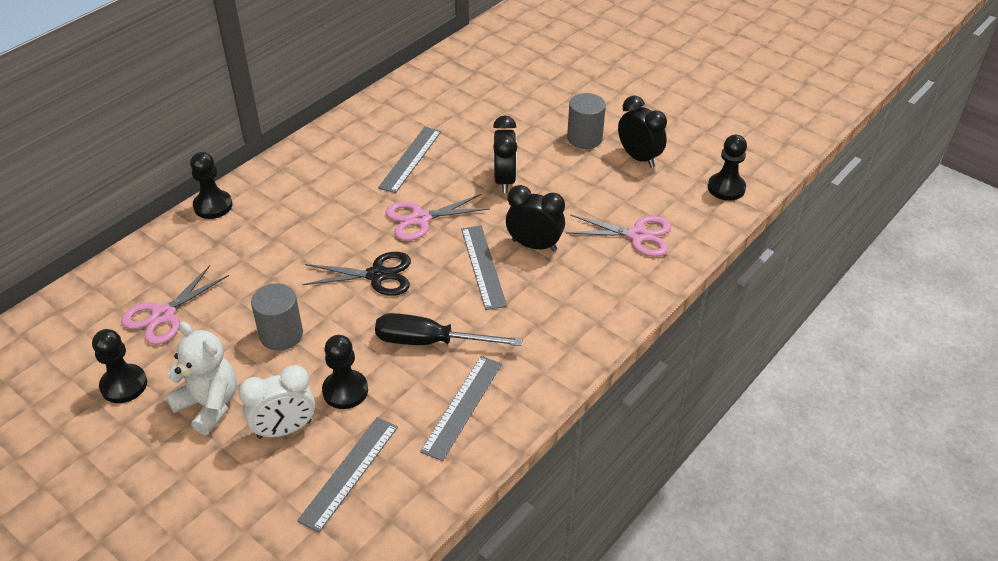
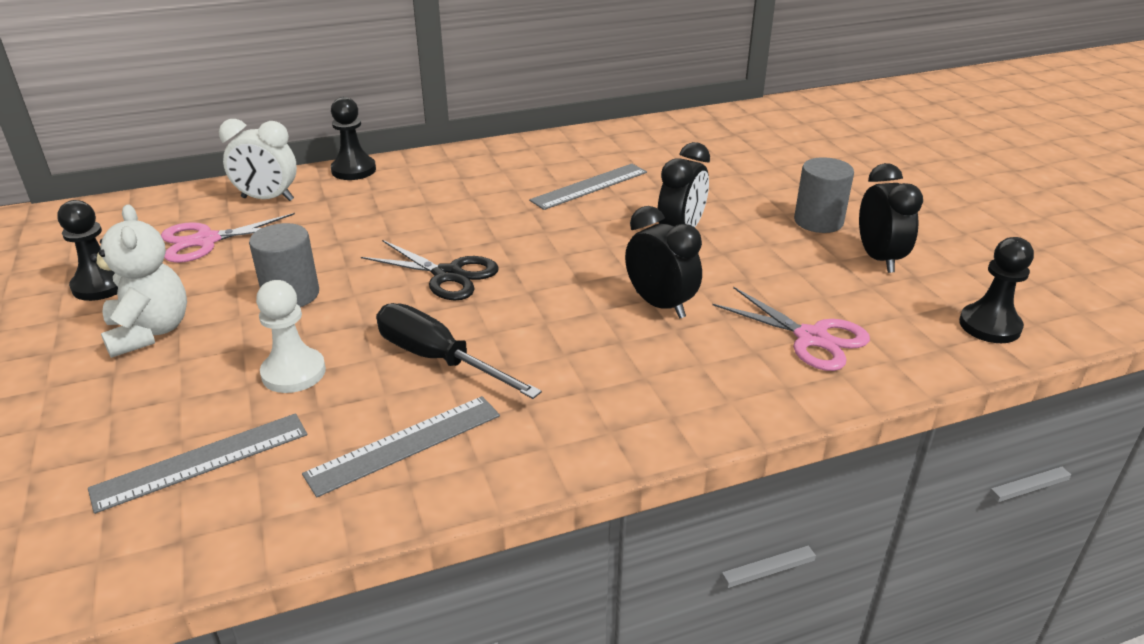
camera: 30 degrees right, 10 degrees down
(284, 429) = (190, 385): white clock -> white clock (267, 199)
(345, 391) = (293, 373): black pawn -> white pawn
(420, 219) = (547, 239): pink scissors -> none
(483, 266) = (577, 306): grey ruler -> none

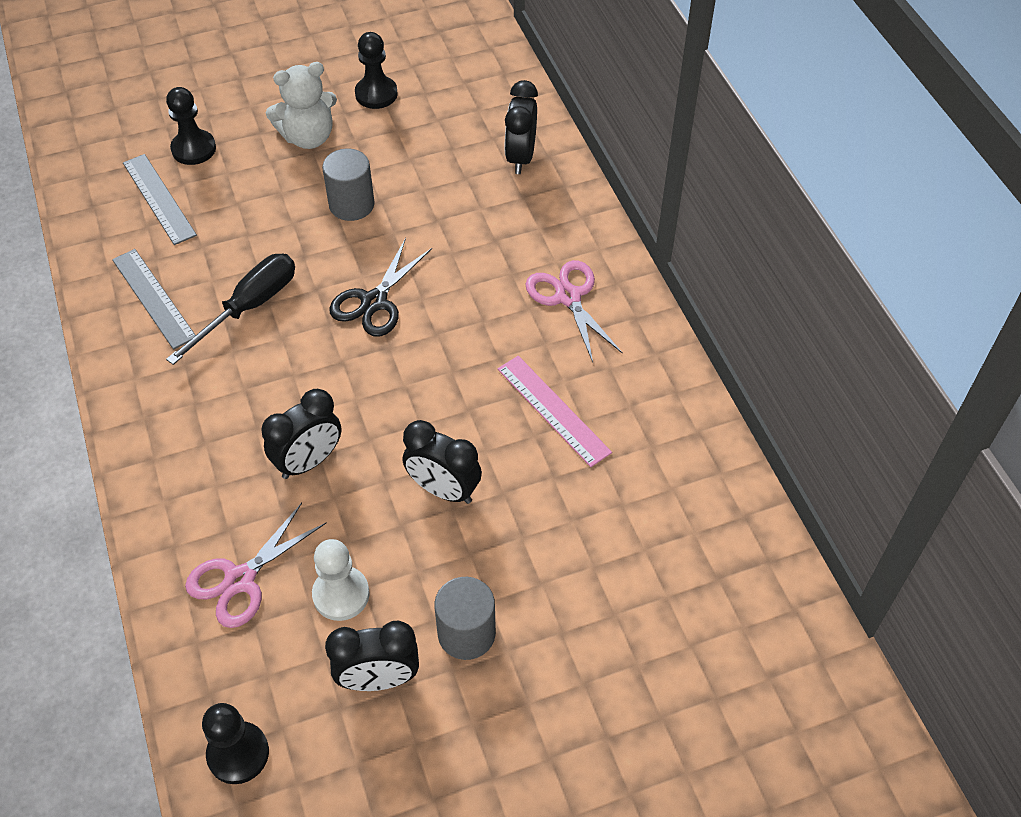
camera: 90 degrees right, 20 degrees up
(206, 240) = (443, 135): pink scissors -> pink scissors (568, 297)
(267, 199) = (520, 157): white clock -> black clock
(293, 373) = (245, 225): white pawn -> white pawn (341, 594)
(353, 170) = (585, 208): black pawn -> black pawn (194, 149)
(589, 186) = (553, 410): grey ruler -> pink ruler

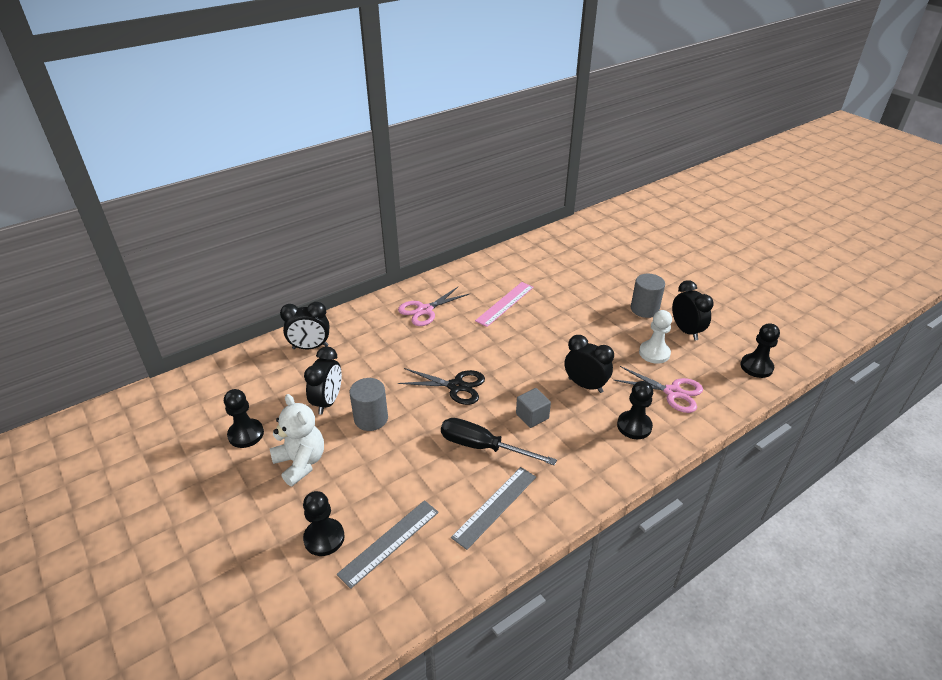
camera: 105 degrees left, 15 degrees down
(200, 494) = (634, 426): none -> black pawn
(277, 375) = (532, 416): none -> grey cube
(443, 490) = (573, 331): black clock -> black clock (328, 402)

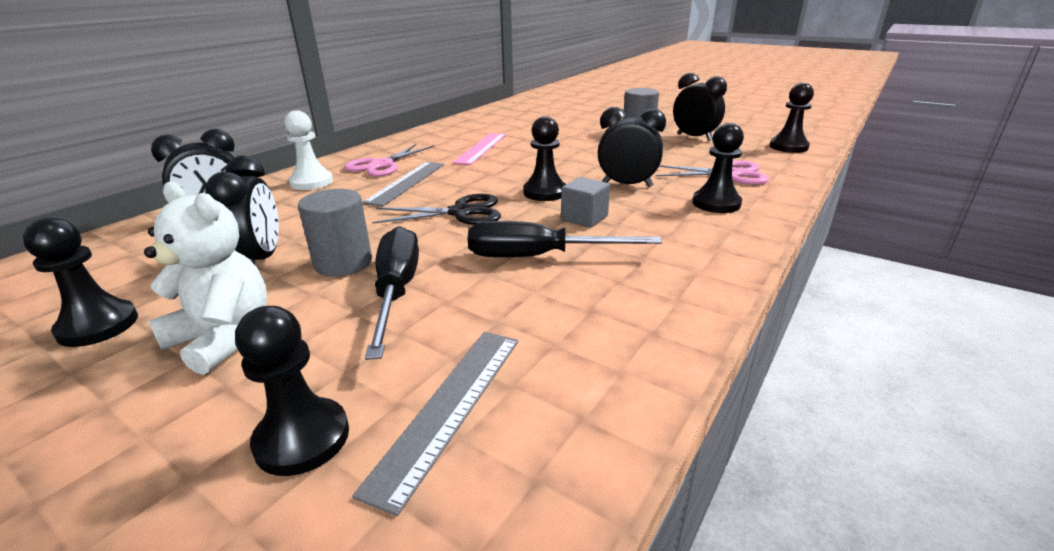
camera: 20 degrees left, 10 degrees down
(392, 453) = (397, 291): none -> black screwdriver
(495, 506) = (606, 312): grey ruler -> grey ruler (407, 182)
(522, 378) = (545, 192): none -> black pawn
(654, 353) = (678, 154): white pawn -> white pawn (311, 182)

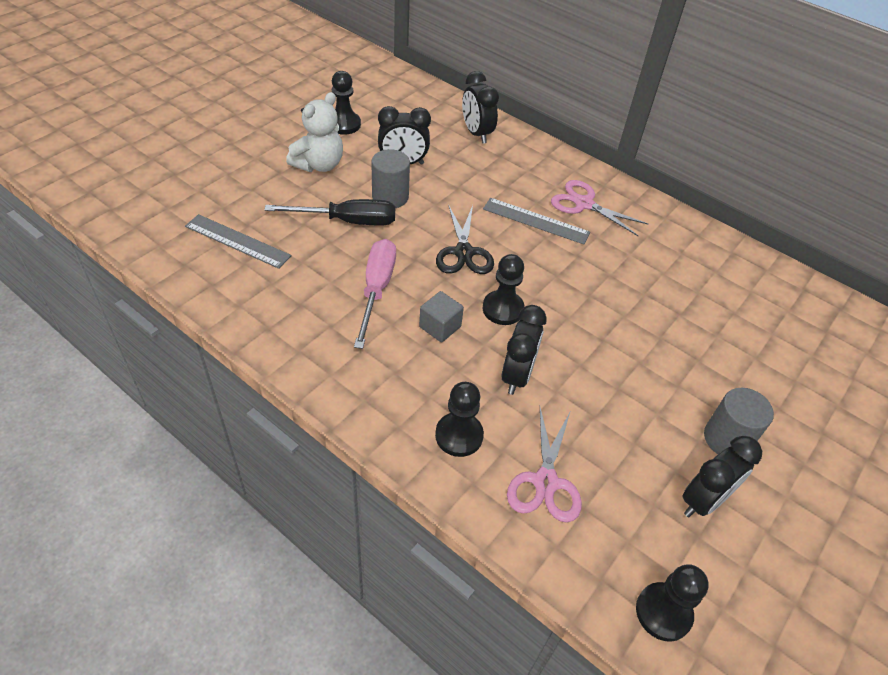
camera: 90 degrees right, 20 degrees up
(302, 438) = (236, 199): black pawn -> none
(311, 182) = (540, 167): white pawn -> none
(481, 148) = (640, 274): pink ruler -> none
(539, 256) = (376, 289): black screwdriver -> pink screwdriver

